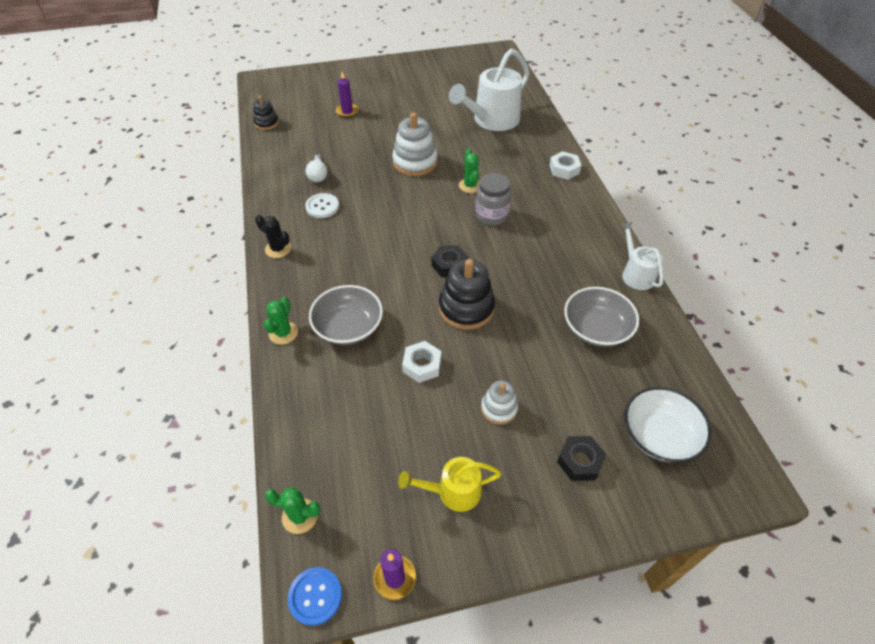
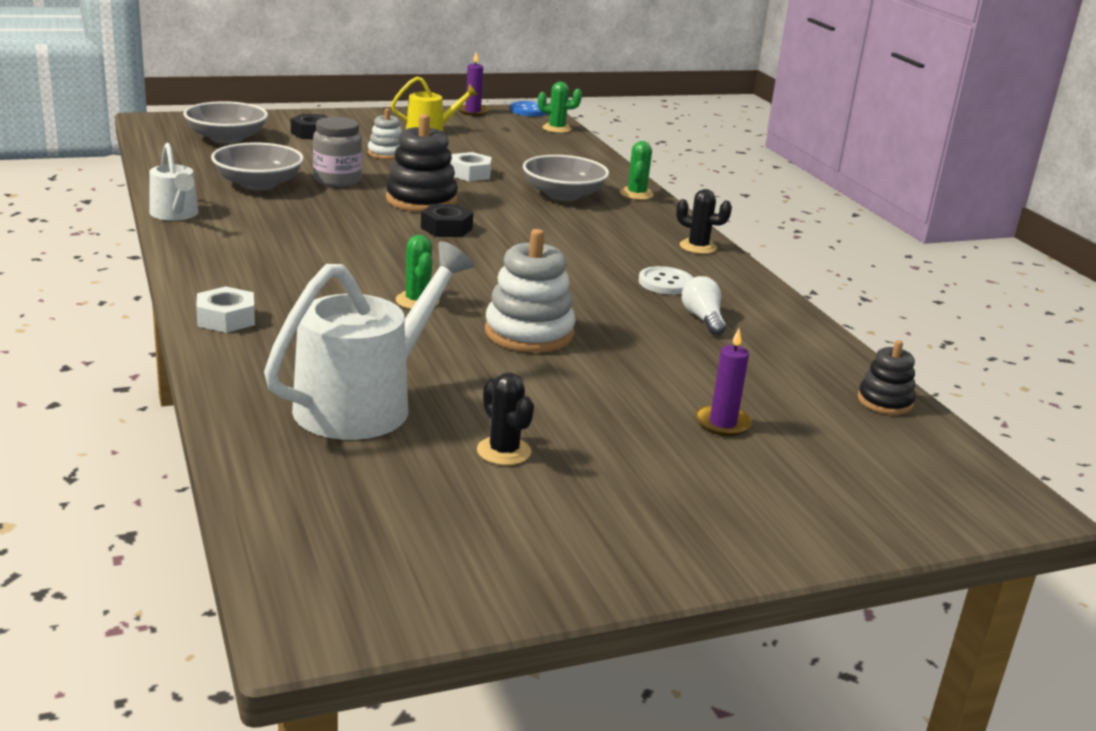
camera: 170 degrees right, 25 degrees down
(439, 100) = (504, 451): none -> black cactus
(491, 215) = (381, 268): grey jar -> grey jar (337, 180)
(659, 435) = (227, 138): white bowl -> grey bowl

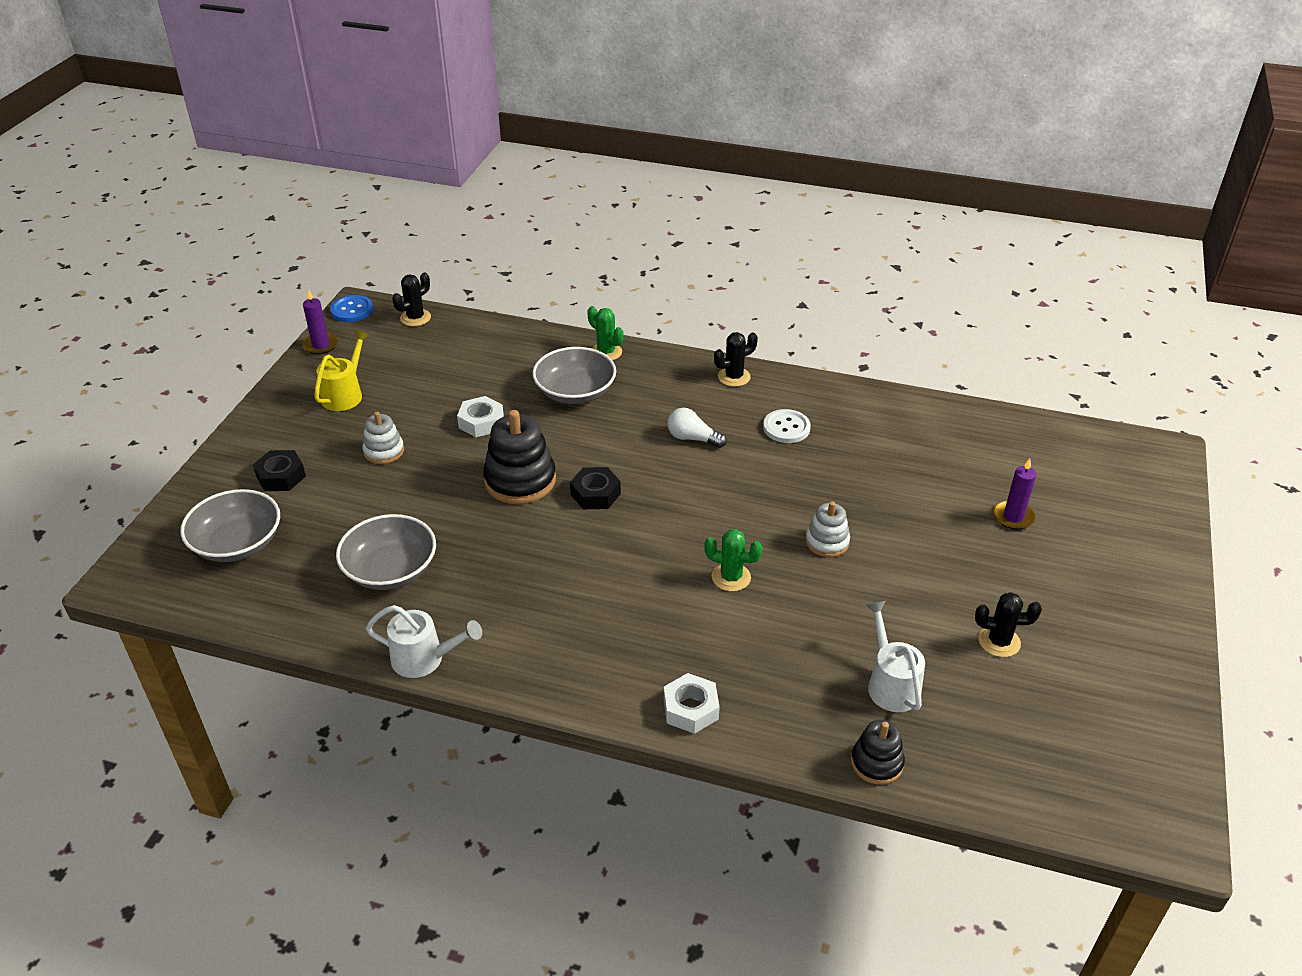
camera: 50 degrees left, 15 degrees up
(337, 180) = (426, 512): grey jar -> none
(365, 403) = (890, 683): white watering can -> white watering can, size x0.55
(529, 333) = (827, 542): white stacking toy -> white stacking toy, size x0.58
(556, 128) = (415, 318): green cactus -> black cactus
(703, 319) = (857, 442): white light bulb -> white light bulb (693, 438)
(885, 401) = (1021, 429): black stacking toy -> black stacking toy (876, 763)

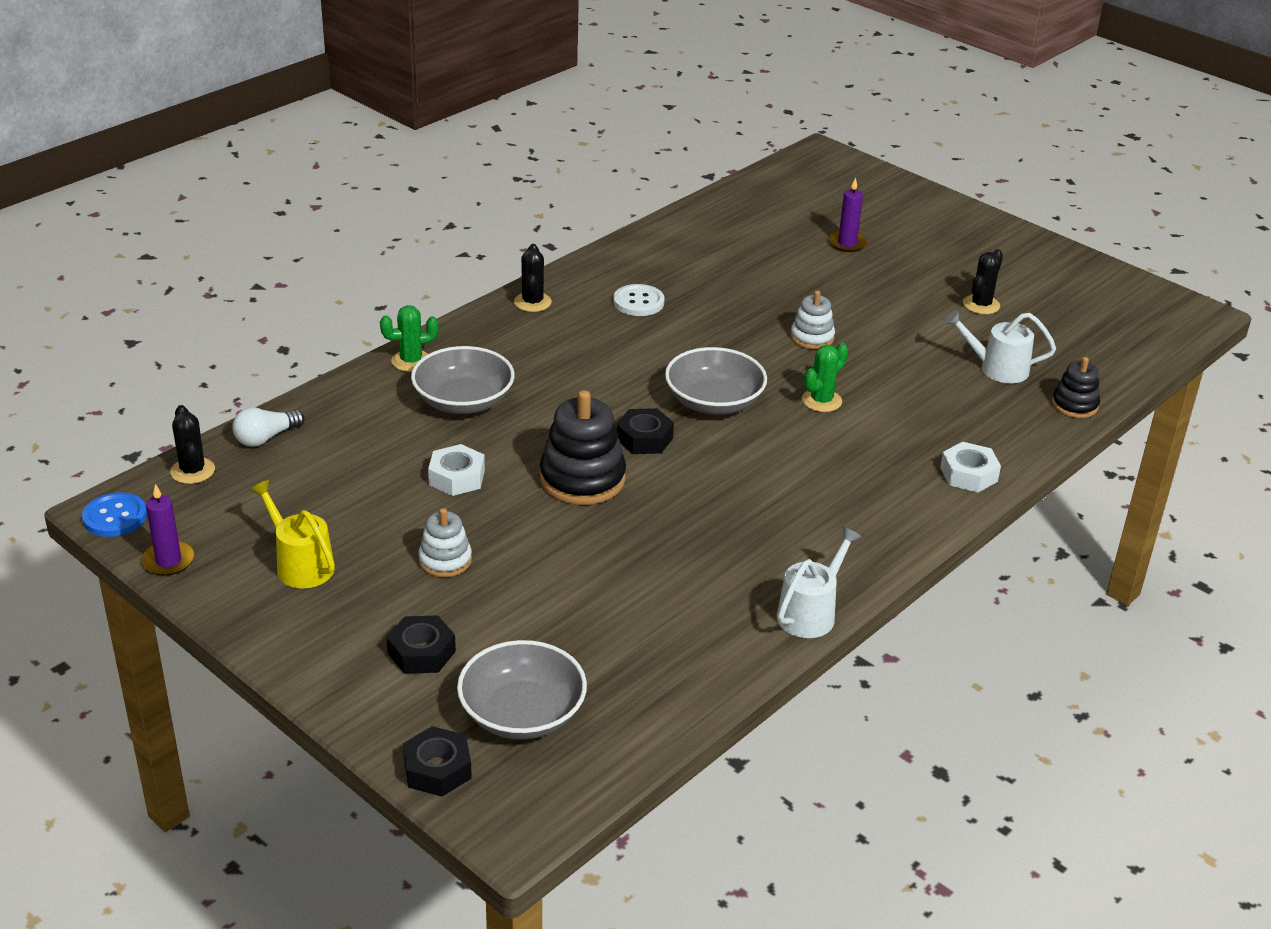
camera: 65 degrees left, 5 degrees down
(168, 525) = (437, 769): none -> black nut
(390, 570) = (659, 604): grey bowl -> grey bowl (714, 402)
(693, 438) = (608, 356): white light bulb -> white light bulb (266, 438)

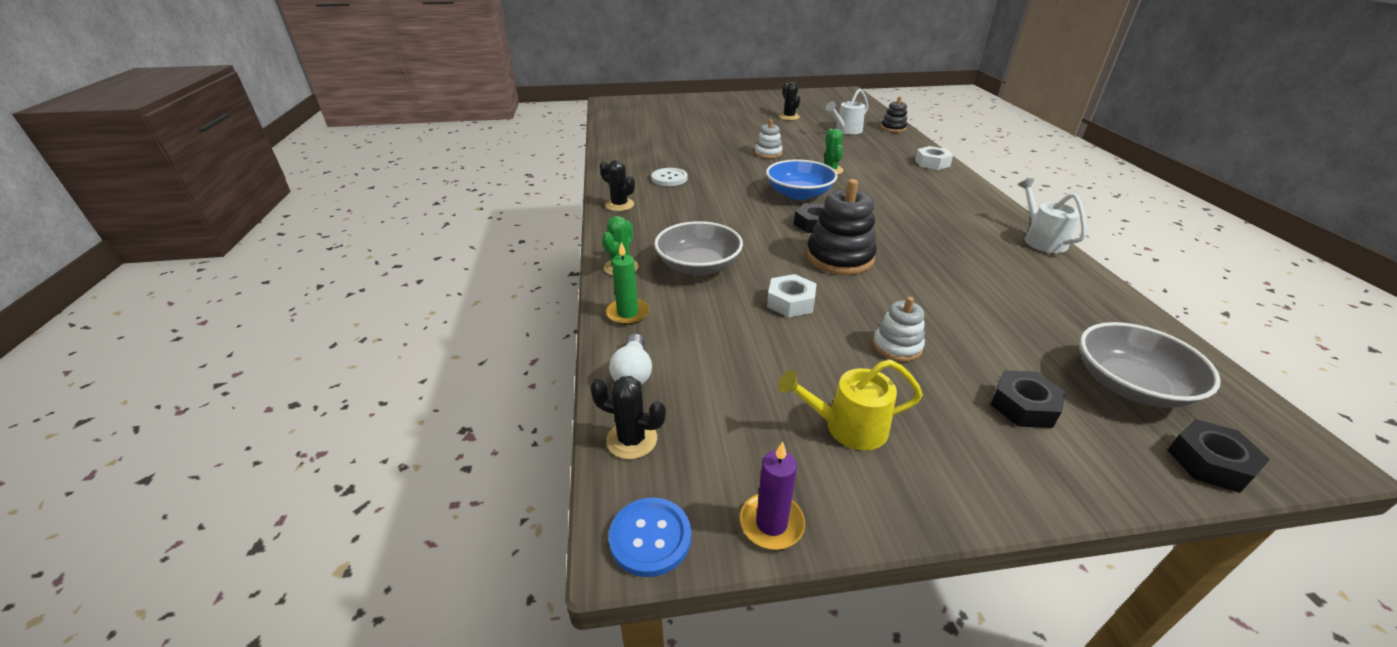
camera: 50 degrees left, 0 degrees up
(342, 399) = (627, 313): none -> green candle
(714, 402) = (799, 194): grey bowl -> blue bowl
(847, 243) = (696, 121): purple candle -> none

